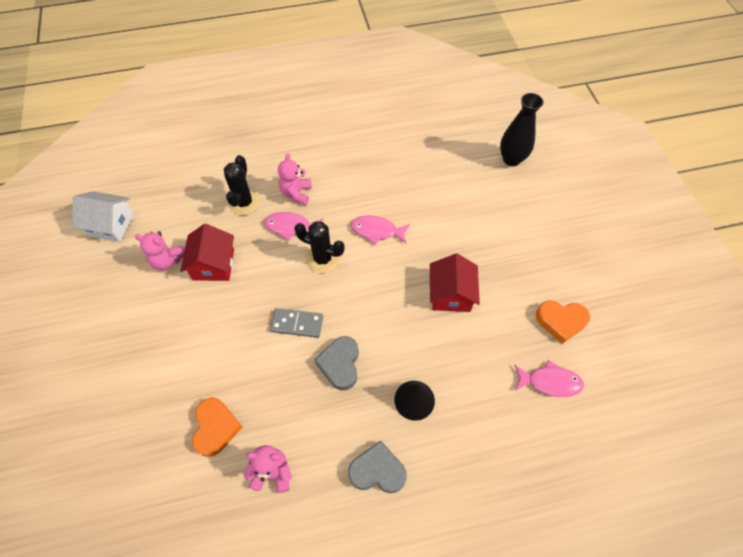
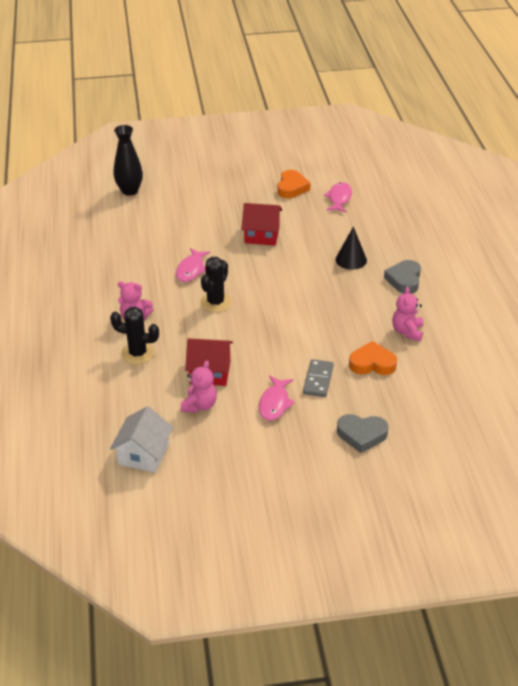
camera: 85 degrees left, 20 degrees down
(291, 227) = (175, 322): pink fish -> pink fish (275, 403)
(297, 324) = (280, 318): grey domino -> grey domino (318, 380)
(340, 364) = (320, 295): grey heart -> grey heart (361, 435)

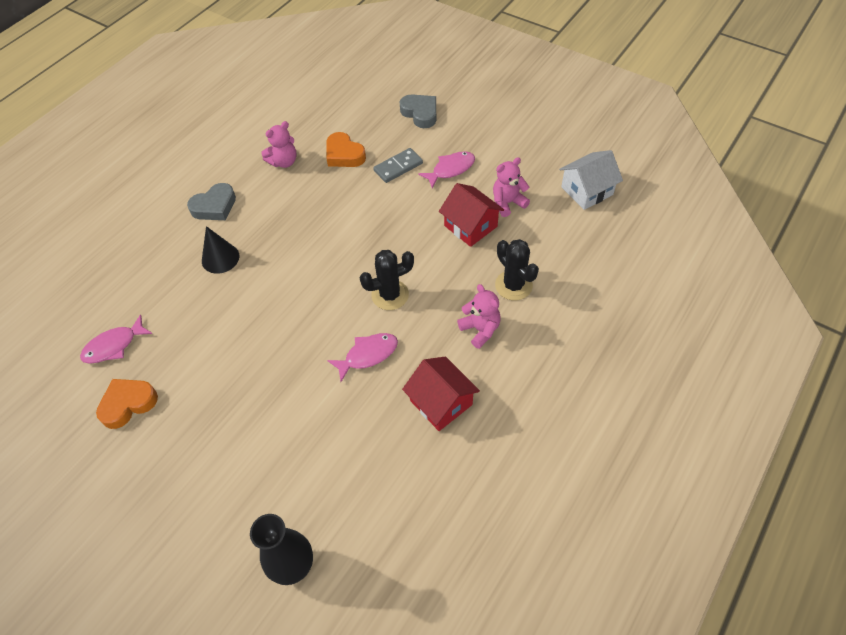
camera: 135 degrees left, 15 degrees up
(262, 235) = (249, 352): red house -> red house (441, 402)

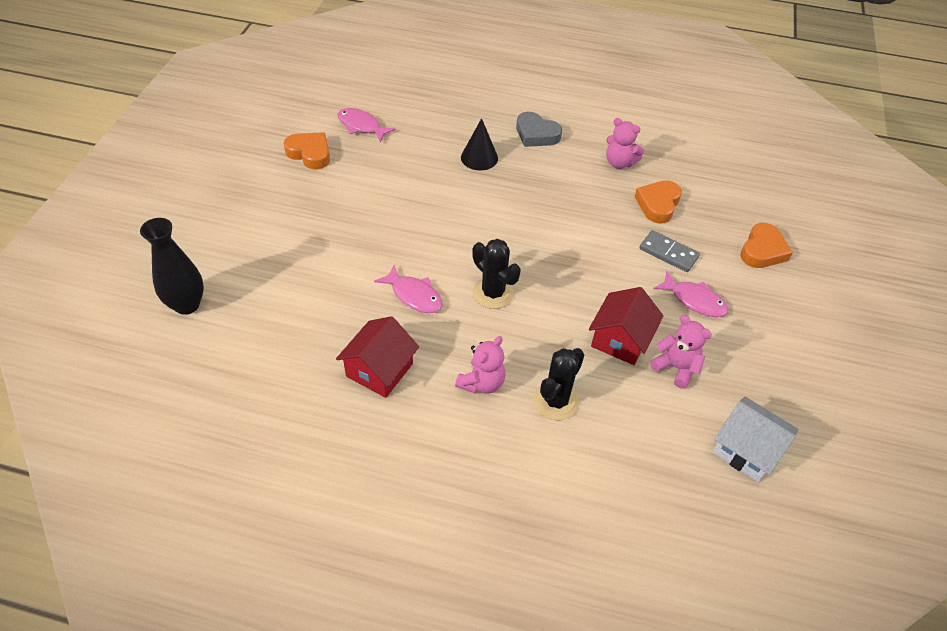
camera: 65 degrees right, 5 degrees down
(420, 113) = (762, 250): grey heart -> orange heart

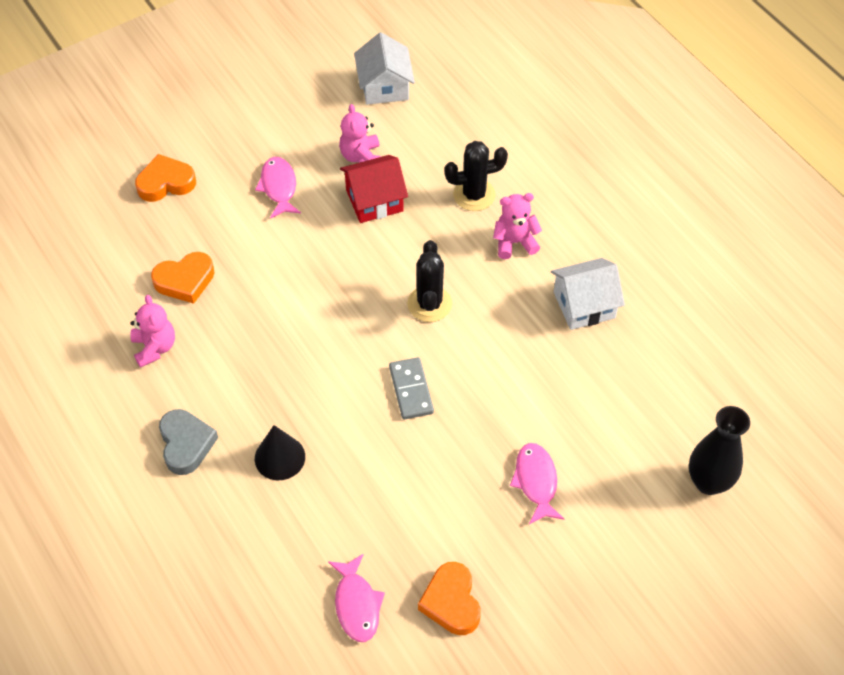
camera: 135 degrees left, 5 degrees up
(379, 370) = (584, 305): red house -> white house
(414, 295) = (498, 348): pink fish -> pink fish (536, 482)
(668, 253) = (242, 234): grey domino -> grey domino (411, 390)

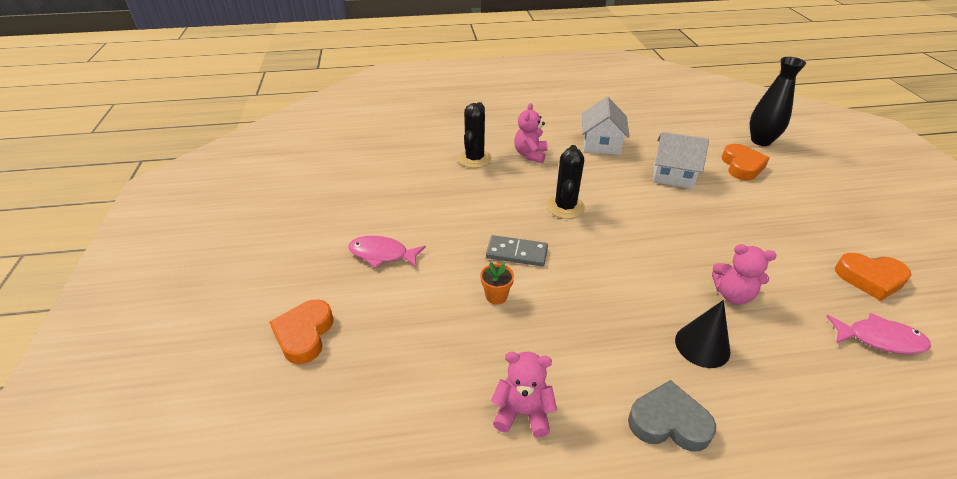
camera: 65 degrees left, 15 degrees down
(185, 281) = (446, 357): orange heart -> orange heart (742, 166)
(267, 290) = (496, 296): none -> orange flower pot
(361, 157) = (391, 199): pink teddy bear -> pink teddy bear (732, 294)
(374, 200) = (442, 205): red house -> none
(384, 86) = (332, 168): white house -> white house (673, 175)
(411, 390) = (648, 240): grey domino -> grey domino (516, 253)
(429, 304) = (565, 207): black cactus -> black cactus turned 75 degrees clockwise
(536, 482) = (752, 205): pink fish -> none

